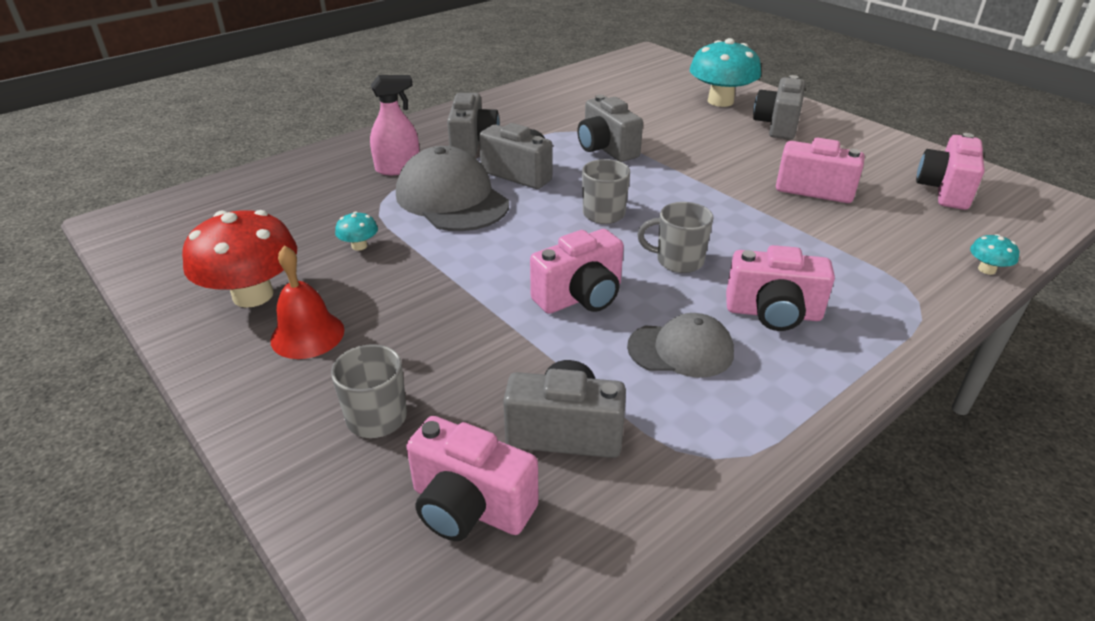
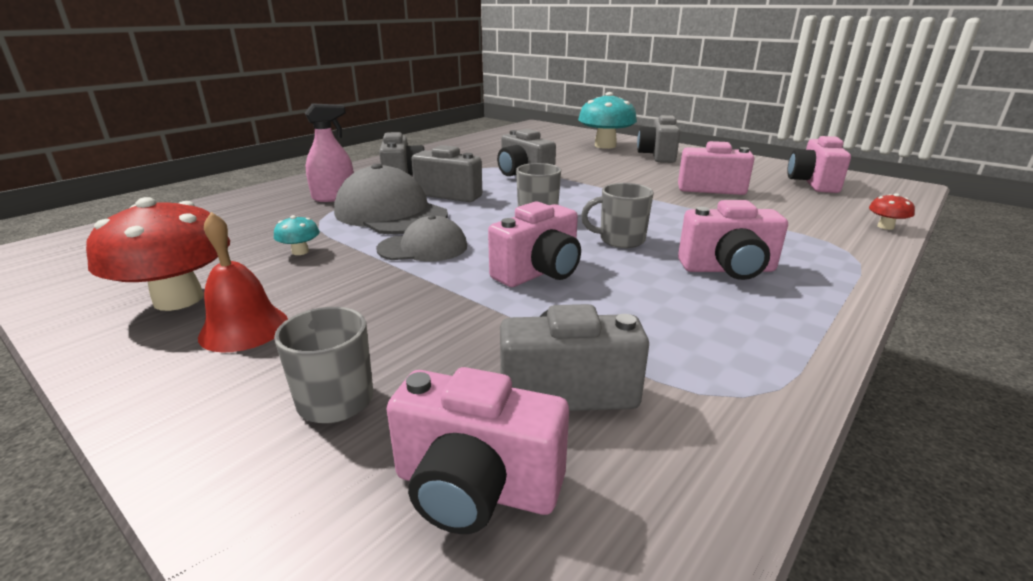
camera: 10 degrees left, 10 degrees down
(681, 350) = (657, 304): grey cap -> grey cap (423, 247)
(986, 269) = (885, 227): turquoise mushroom -> red mushroom

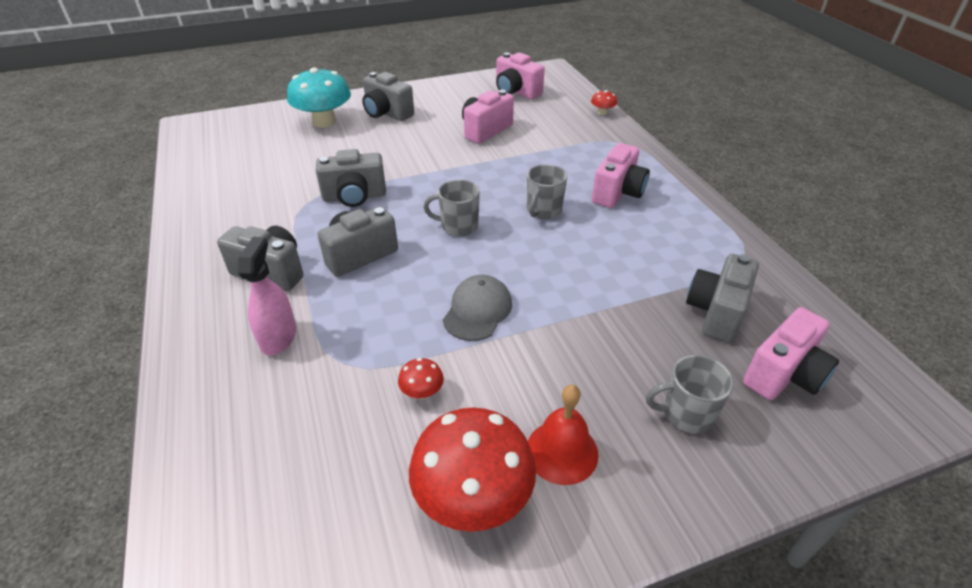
camera: 60 degrees left, 15 degrees up
(300, 252) = (422, 392): turquoise mushroom -> red mushroom
(390, 213) = (374, 308): grey cap -> none
(539, 272) = (569, 267): pink camera -> none

